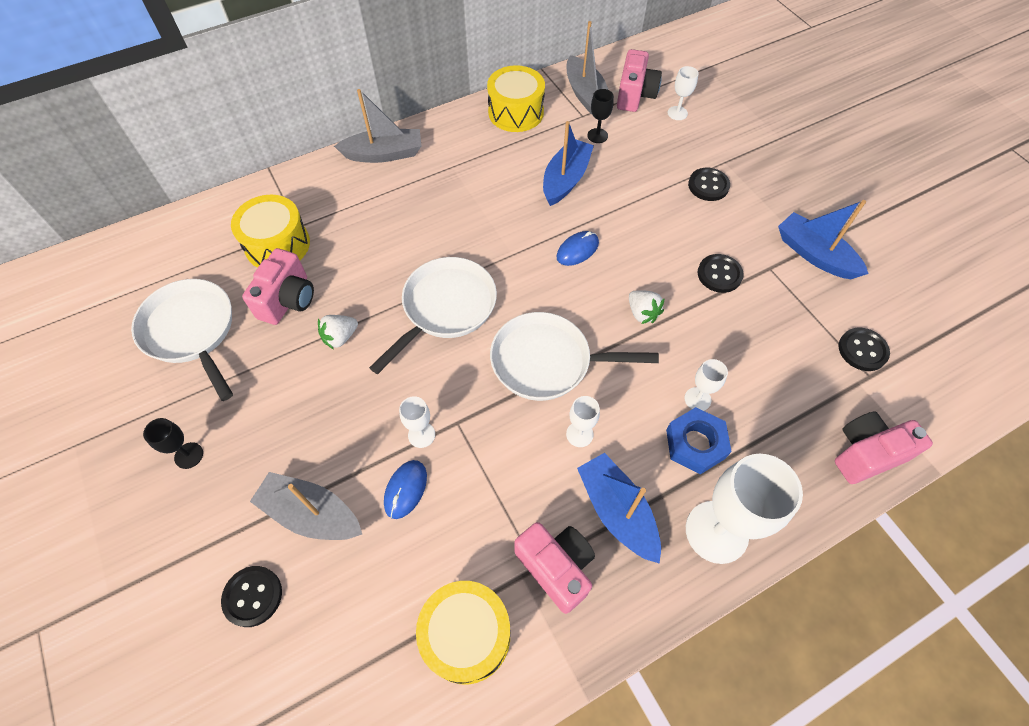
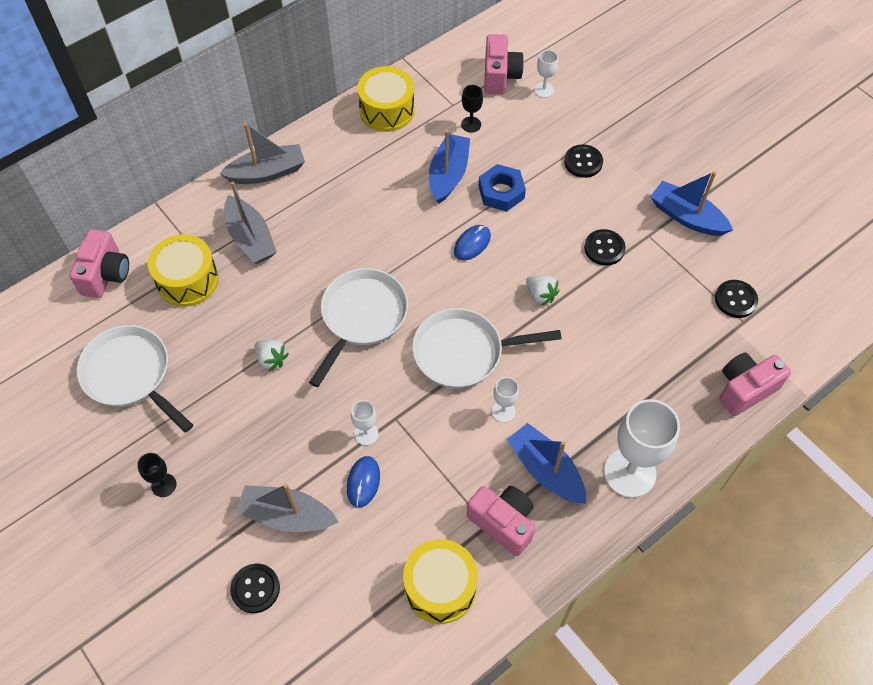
camera: 10 degrees left, 0 degrees up
(288, 300) = (213, 332): pink camera -> pink camera (106, 274)
(340, 337) = (271, 359): white strawberry -> white strawberry turned 90 degrees counterclockwise
(585, 94) = (452, 81): grey boat -> grey boat (250, 238)
(695, 444) = (603, 403): blue nut -> blue nut (501, 192)
(697, 399) = (599, 365): white goblet -> none

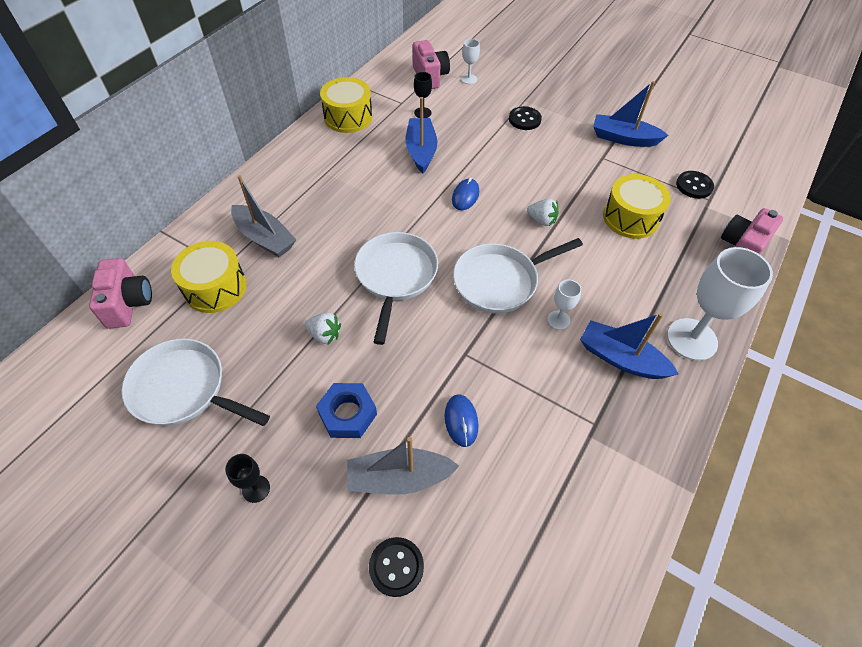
camera: 20 degrees left, 5 degrees down
(267, 172) = (260, 184): grey boat -> none
(366, 434) = (444, 376): white goblet -> none
(440, 587) = (582, 498): yellow drum -> yellow drum (630, 218)
(501, 192) = (470, 154): blue nut -> blue nut (347, 414)
(503, 523) = (608, 417): pink camera -> none
(604, 248) = (574, 174): black button -> none

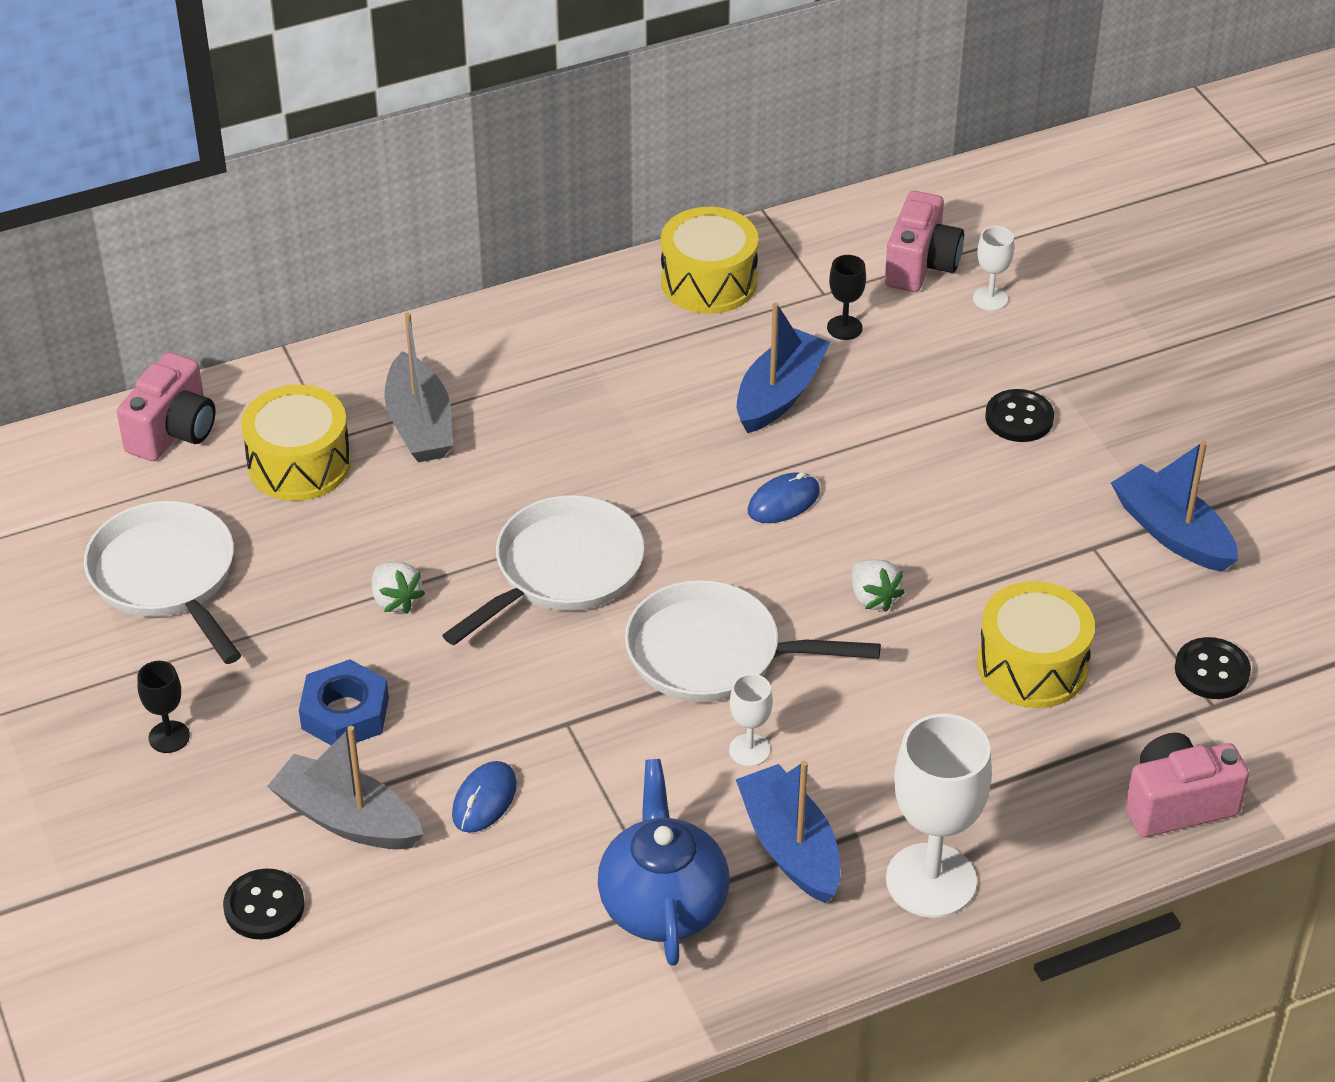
camera: 35 degrees right, 10 degrees down
(596, 426) = (663, 904): none -> blue teapot

